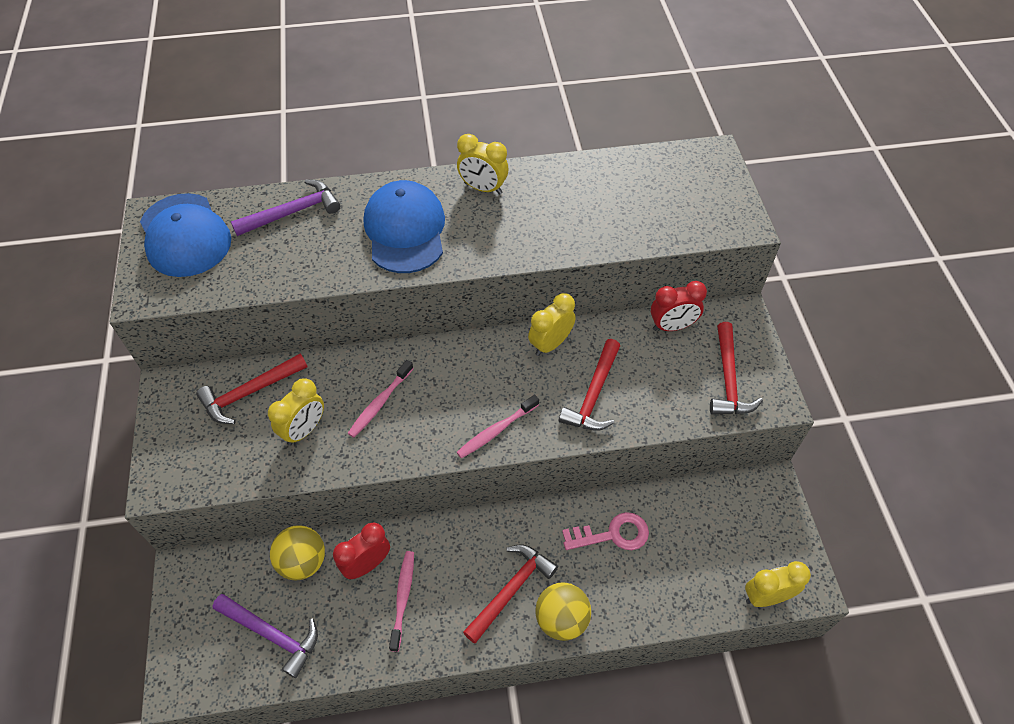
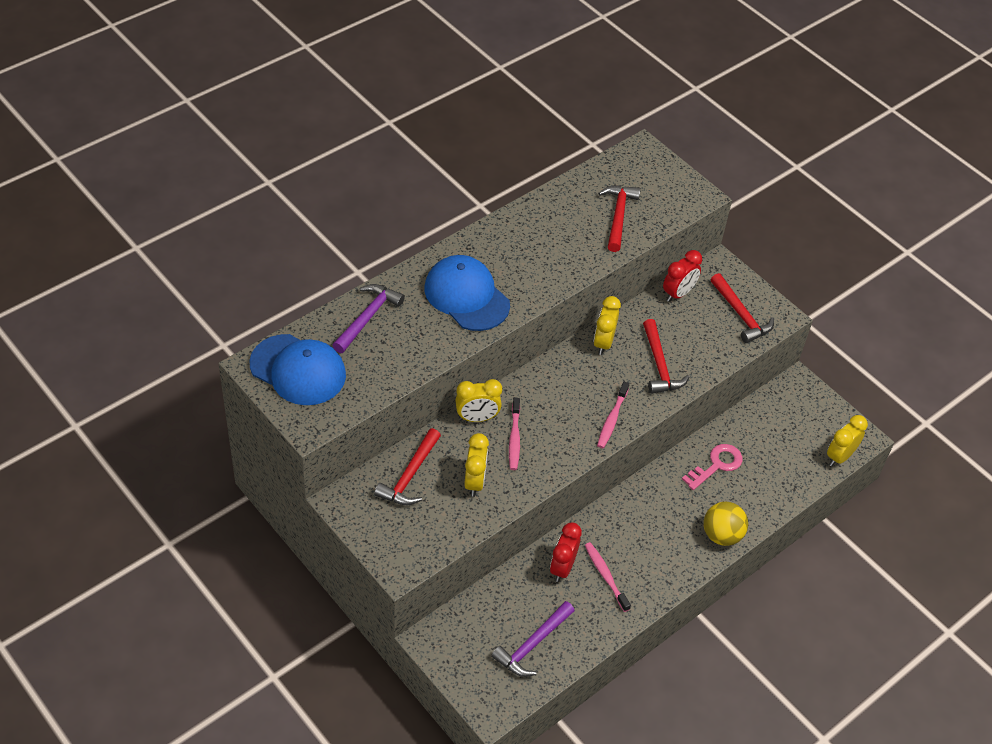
camera: 35 degrees left, 5 degrees down
(272, 634) = (532, 645): purple hammer -> purple hammer turned 135 degrees clockwise
(303, 562) = (514, 589): yellow ball -> none
(483, 188) = (497, 241): yellow clock -> yellow clock (477, 418)
(511, 590) = (675, 534): red hammer -> red hammer (618, 216)

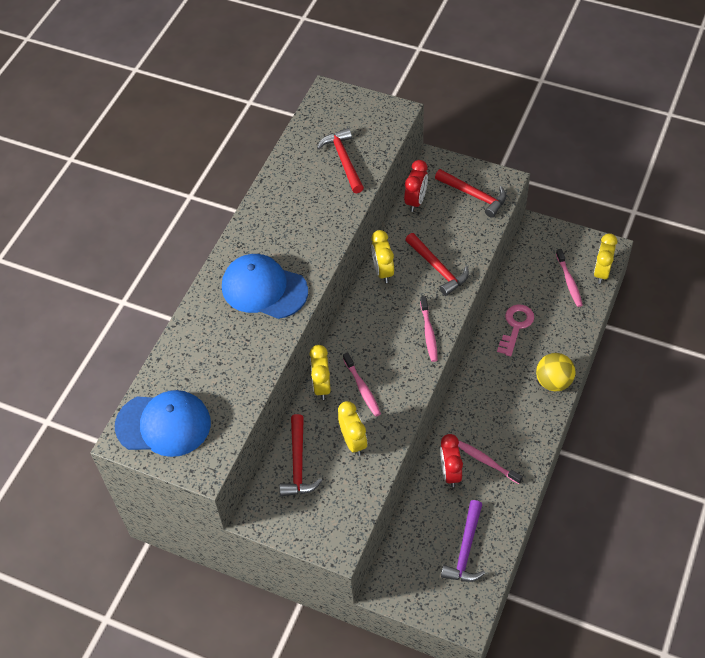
camera: 20 degrees left, 5 degrees up
(367, 317) = (193, 348): purple hammer -> none
(477, 418) = (322, 386): yellow clock -> yellow clock turned 120 degrees clockwise
(800, 449) = (569, 281): none -> pink toothbrush

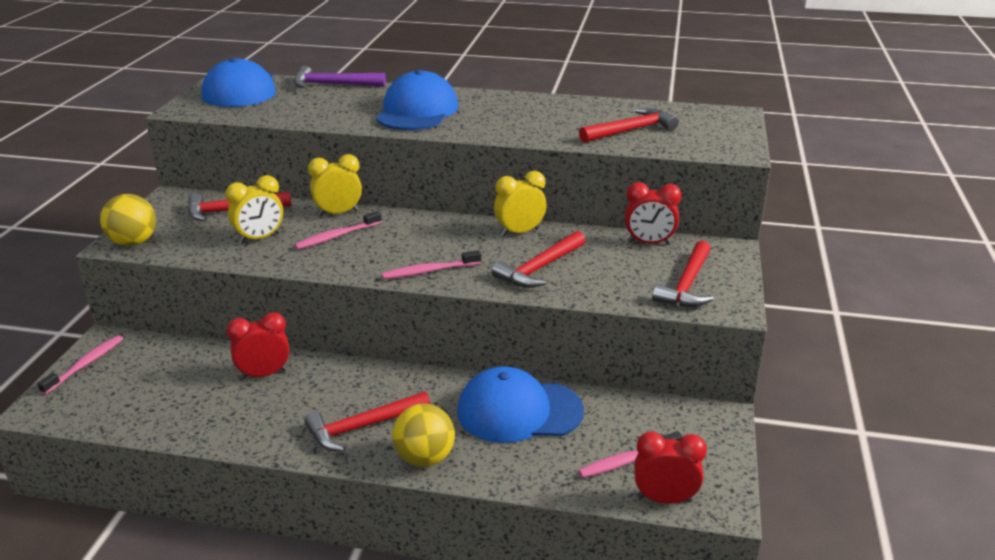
camera: 75 degrees right, 25 degrees down
(339, 535) = (133, 242): none -> yellow ball
(466, 549) = (145, 398): purple hammer -> purple hammer (333, 85)
(487, 462) = (279, 404): pink toothbrush -> pink toothbrush (85, 365)
(516, 326) = (519, 411): pink key -> blue cap
(519, 413) = (363, 427): none -> red hammer
(601, 272) = (664, 499): yellow clock -> red clock

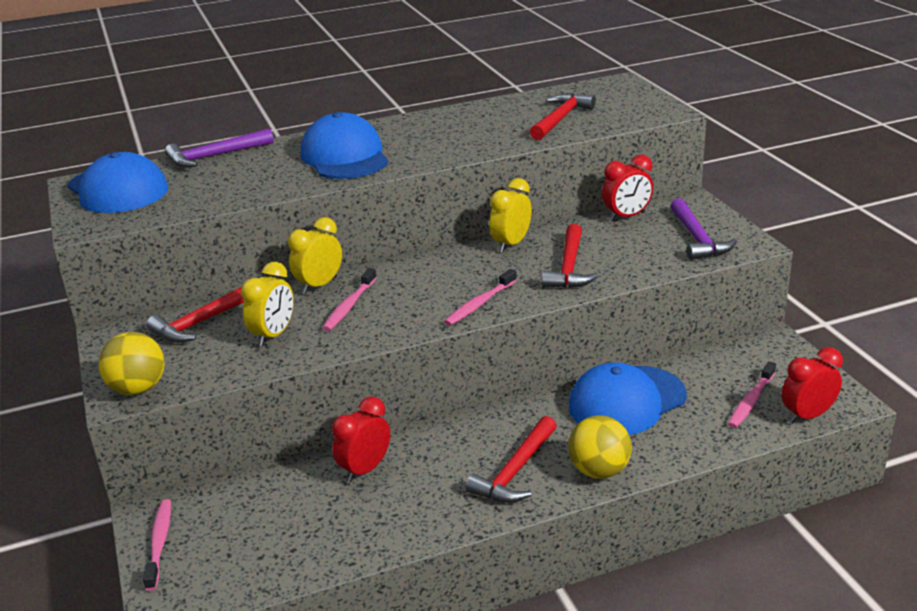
camera: 30 degrees left, 0 degrees up
(687, 285) = (697, 238): red hammer -> purple hammer

